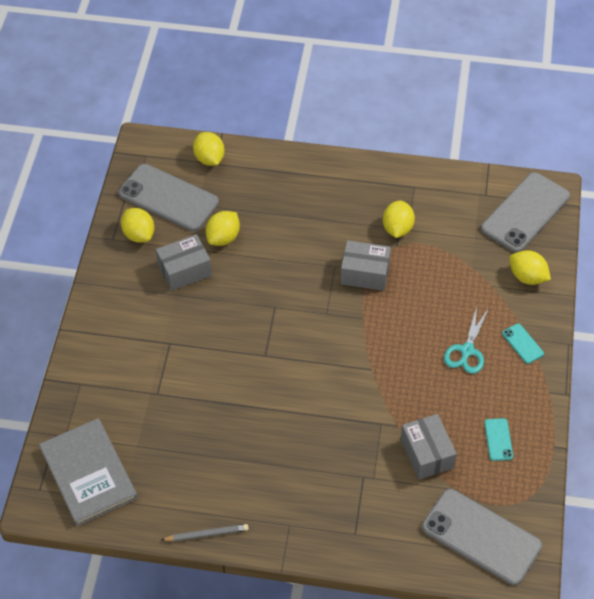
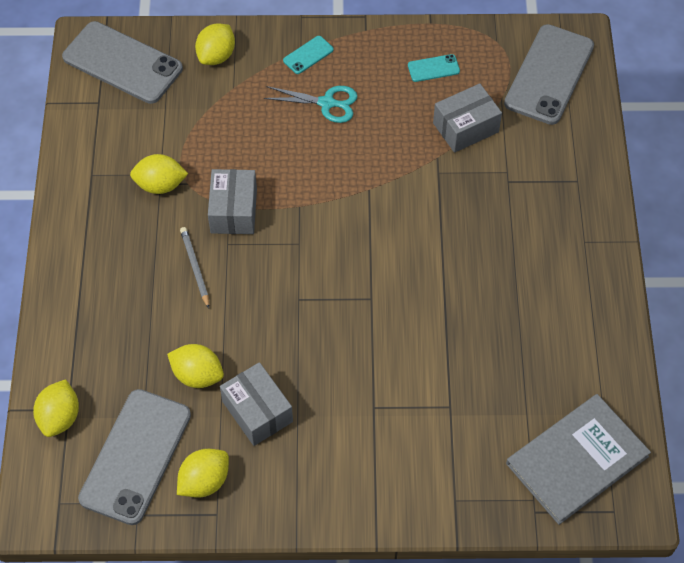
camera: 100 degrees left, 5 degrees up
(207, 534) = (618, 318): grey pencil -> grey pencil (195, 267)
(209, 159) = (60, 417): yellow lemon -> yellow lemon turned 45 degrees counterclockwise

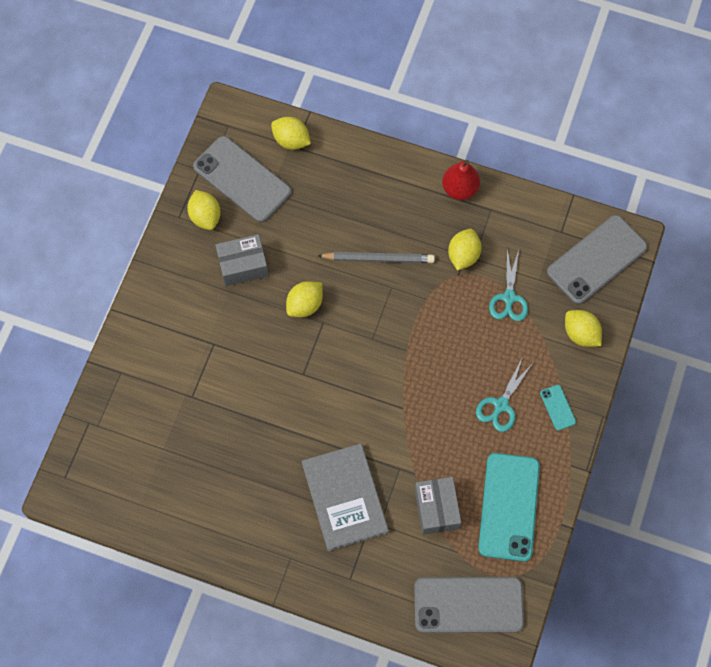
camera: 110 degrees right, 10 degrees up
(73, 212) = (459, 189): none -> red pear
(195, 267) = (378, 259): grey pencil -> grey pencil, size x1.51
(197, 128) = (509, 297): none -> turquoise scissors
(197, 375) = (288, 235): yellow lemon -> yellow lemon (305, 305)
(233, 211) = (419, 301): grey box -> none
(433, 68) = (509, 507): turquoise phone -> turquoise phone, size x2.32
(549, 74) = (468, 604): grey phone -> grey phone turned 45 degrees counterclockwise
(577, 460) = (113, 469): grey book -> grey book (345, 497)

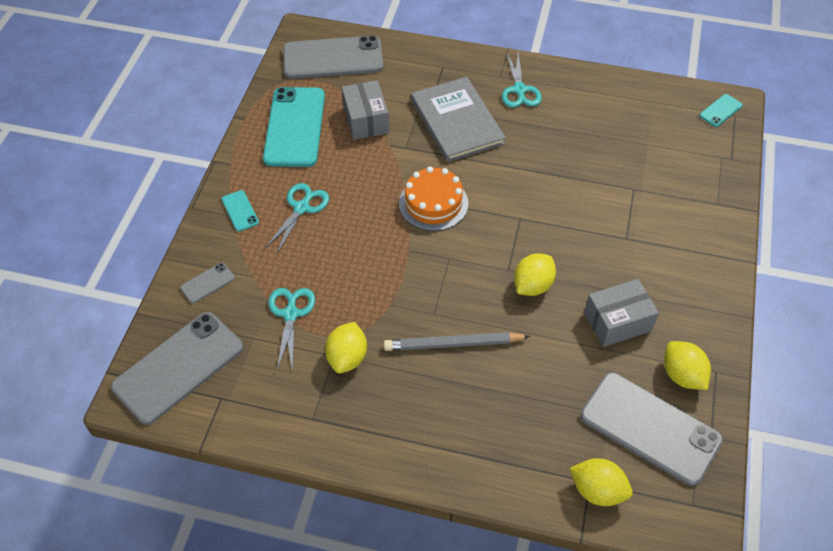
camera: 175 degrees right, 15 degrees down
(76, 485) = (720, 110): none -> turquoise phone
(274, 535) = (519, 90): none -> turquoise scissors
(379, 398) = (433, 203): none -> orange cake
(459, 189) = (355, 442): red pear -> none
(580, 334) = (207, 283): yellow lemon -> grey phone

